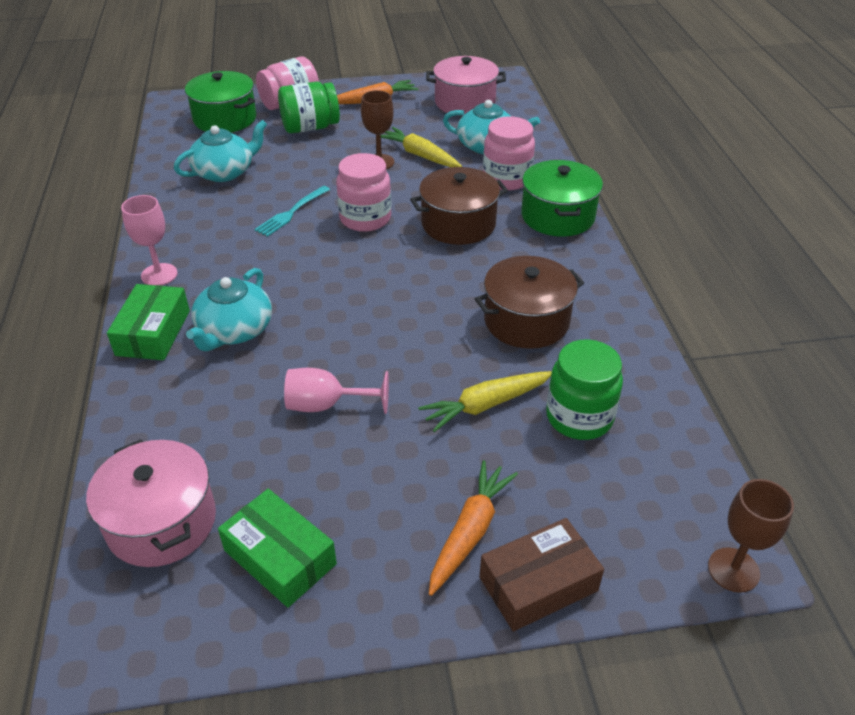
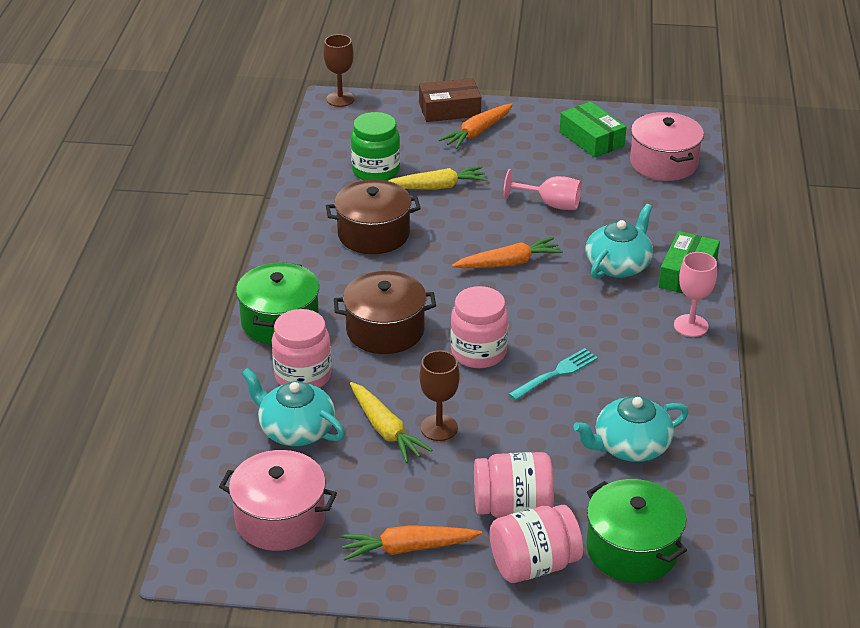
camera: 165 degrees left, 5 degrees down
(310, 127) = (513, 507): green jar -> pink jar
(361, 311) = (508, 263): none -> orange carrot

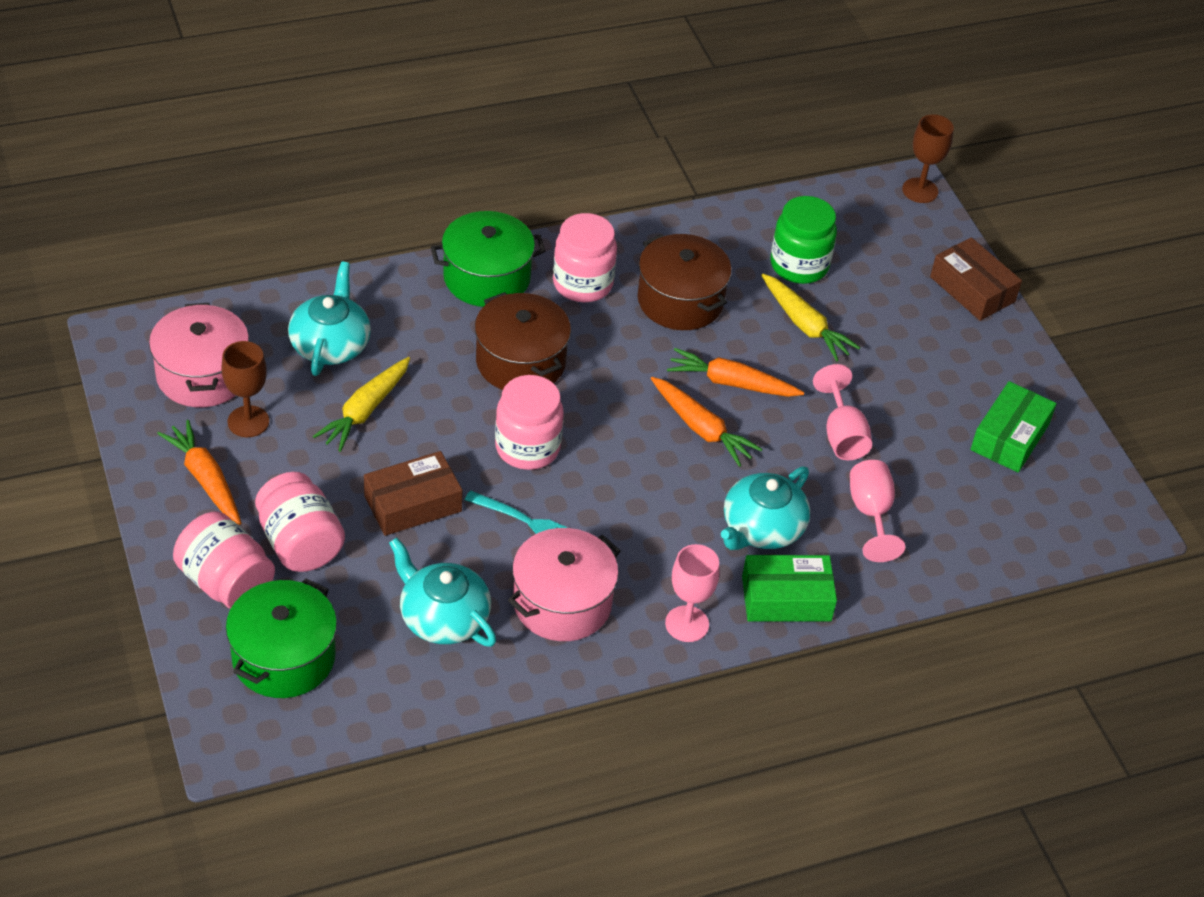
camera: 60 degrees right, 10 degrees up
(303, 376) = (412, 323): pink jar -> pink jar (582, 284)
(439, 428) = (389, 451): brown goblet -> brown goblet (248, 421)
(477, 132) = (942, 328): orange carrot -> orange carrot (731, 383)
(503, 430) = (413, 504): none -> brown box
(618, 265) = (762, 528): turquoise teapot -> turquoise teapot turned 120 degrees clockwise
(629, 215) = (871, 513): none -> pink goblet
(663, 163) = (1009, 521): pink pot -> pink pot (562, 603)

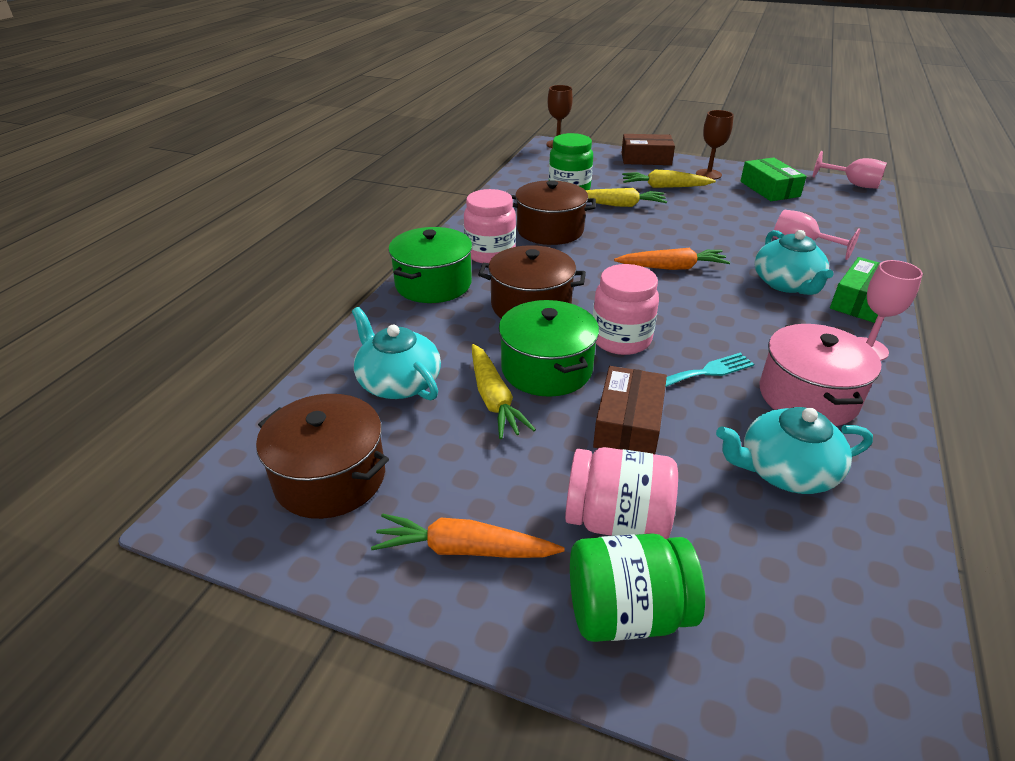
camera: 45 degrees left, 10 degrees down
(202, 375) = (330, 477): pink pot -> brown pot
(226, 582) = (627, 613): pink jar -> green jar
(248, 421) = (424, 476): brown goblet -> brown goblet (708, 174)
(283, 657) = (776, 621): green pot -> green pot (546, 369)
(731, 383) = (642, 243): orange carrot -> none
(842, 435) = (723, 229): pink goblet -> pink goblet (853, 184)
(902, 342) = (665, 187): none -> yellow carrot

